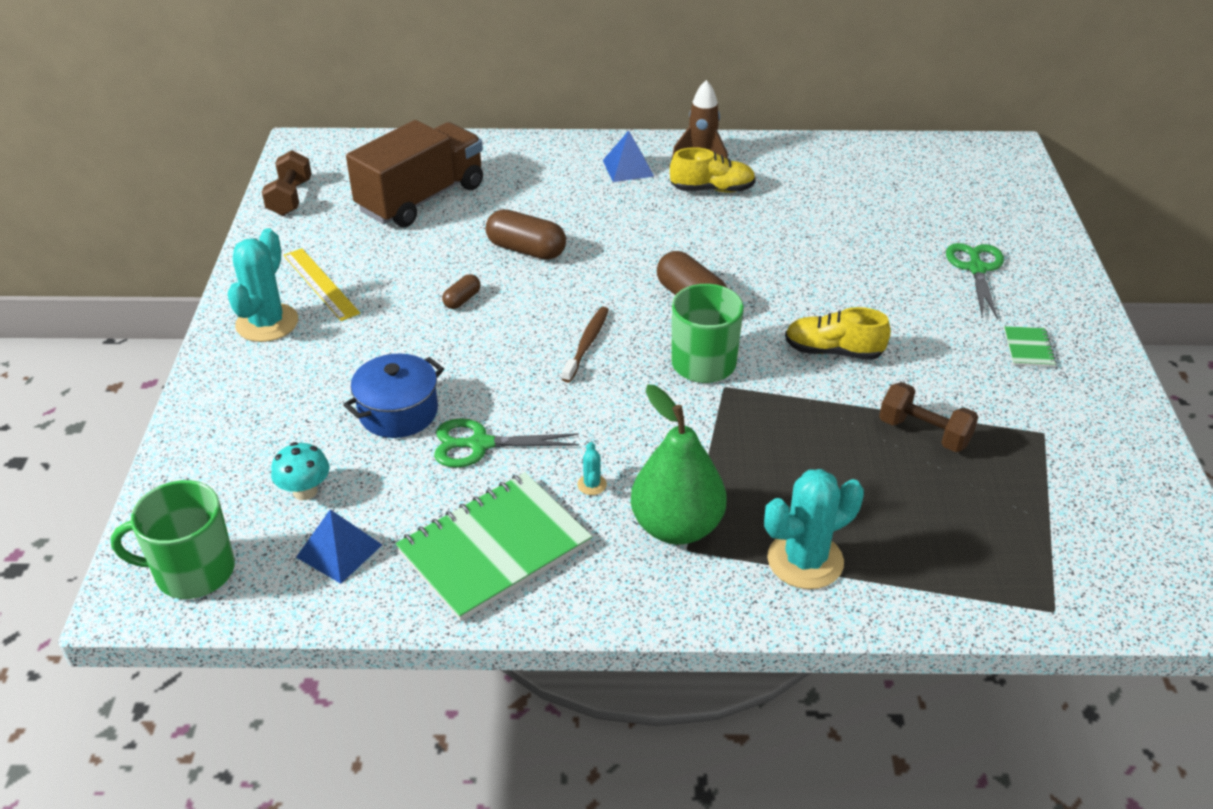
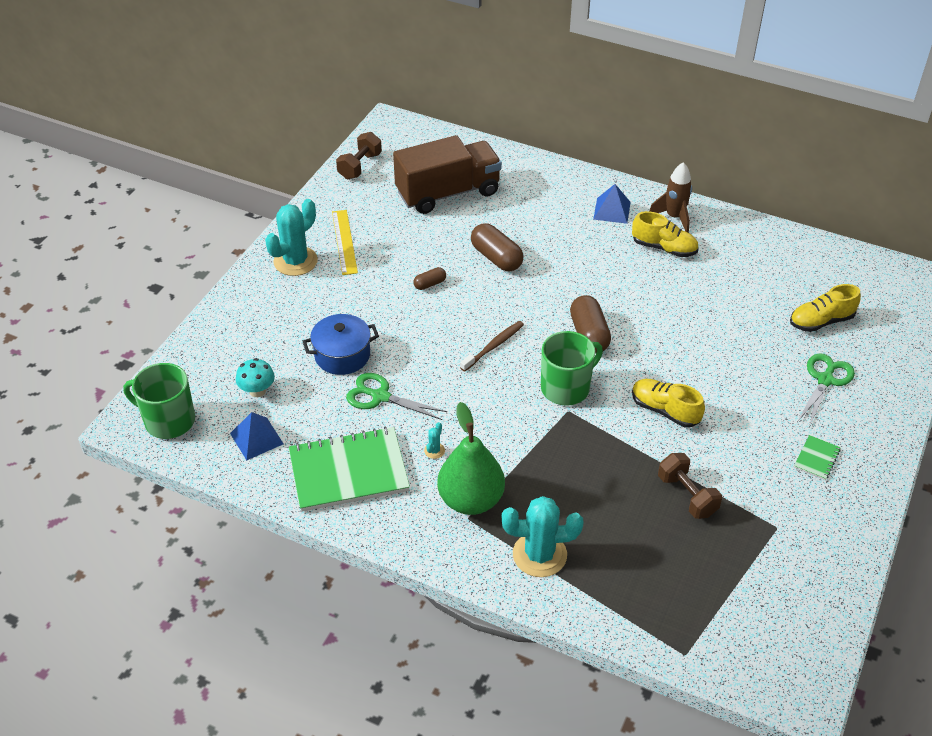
camera: 25 degrees right, 5 degrees up
(928, 214) = (821, 321): none -> yellow shoe

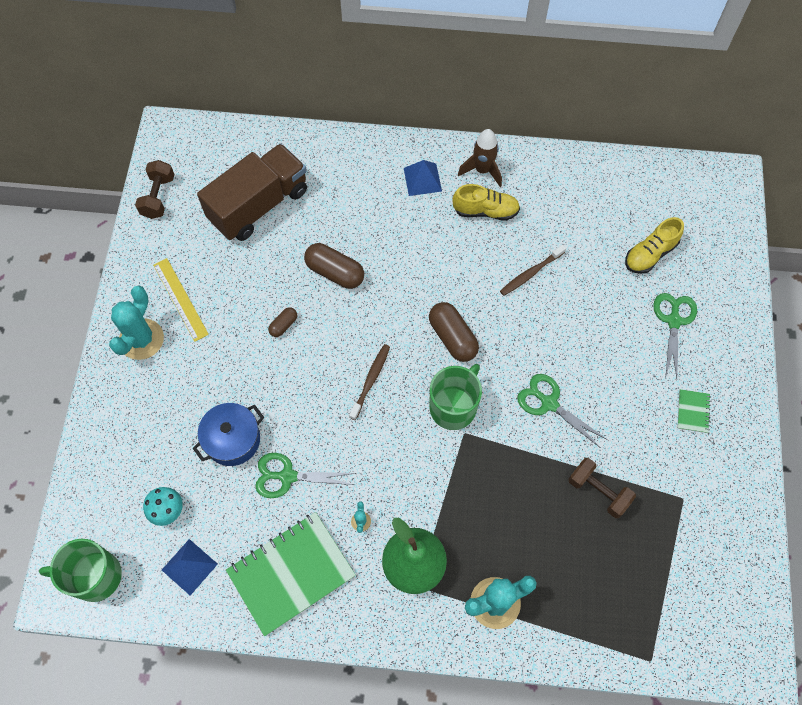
camera: 20 degrees left, 20 degrees up
(665, 410) = (548, 403): yellow shoe -> green scissors
(689, 305) = (530, 273): none -> brown toothbrush

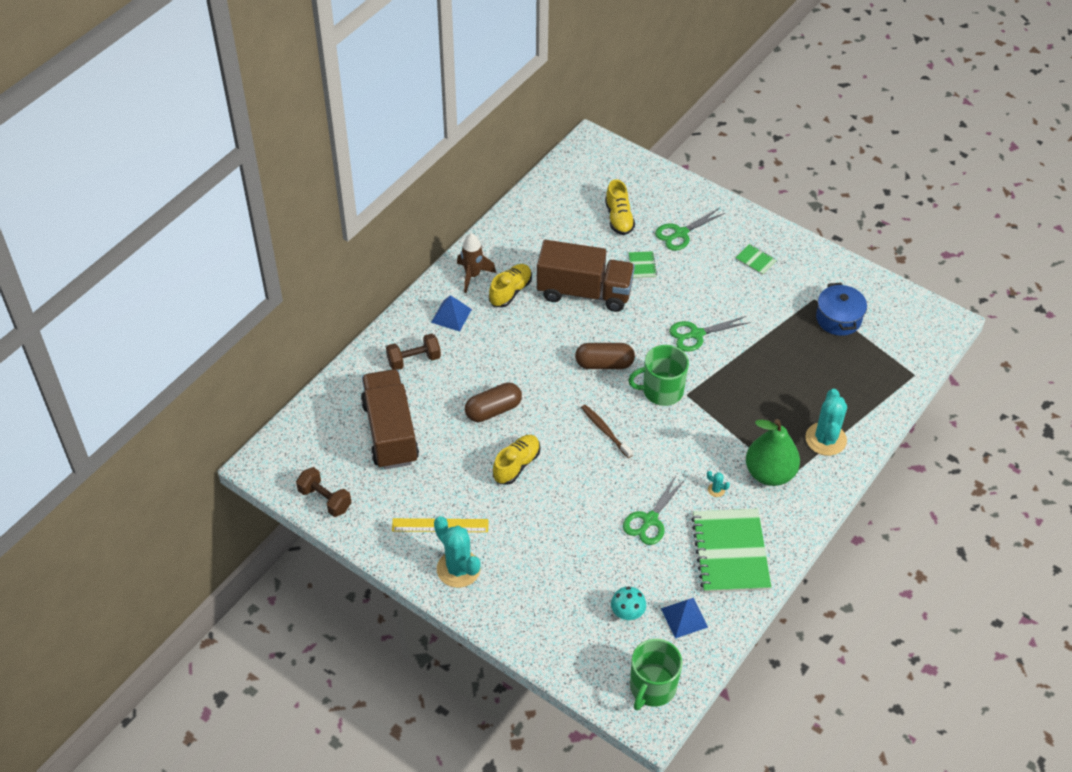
camera: 60 degrees left, 15 degrees down
(232, 440) = (595, 543): blue pot -> blue pot (838, 319)
(283, 325) = (516, 465): brown capsule -> yellow shoe
(453, 407) = (661, 391): green mug -> green mug turned 75 degrees counterclockwise
(530, 273) = (584, 292): brown toothbrush -> brown truck
(598, 491) = (780, 341): brown dumbbell -> brown dumbbell (414, 360)
(603, 307) = (642, 266): none -> green notebook
(673, 320) = (680, 233): green scissors -> green scissors turned 75 degrees counterclockwise

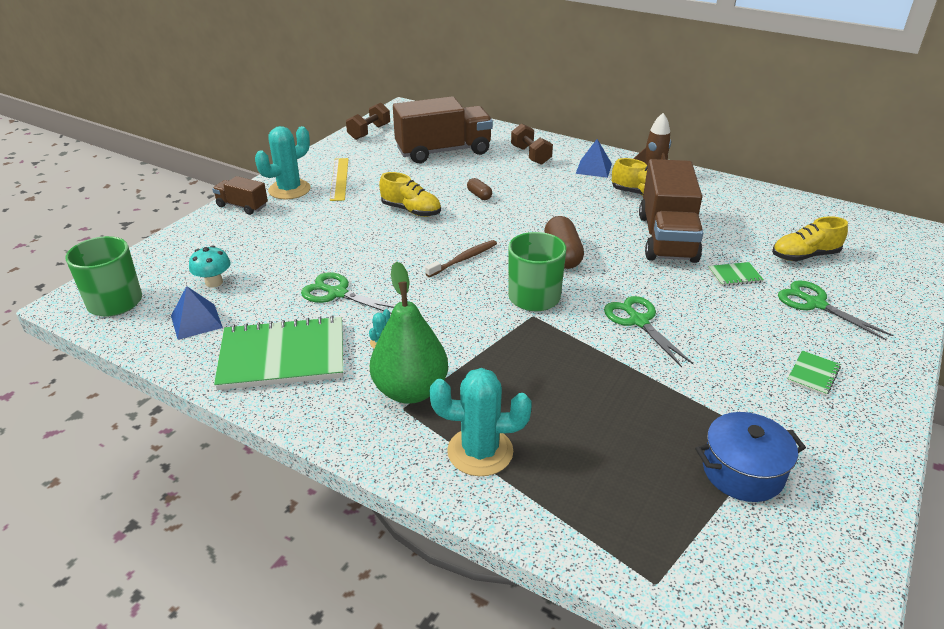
camera: 85 degrees right, 15 degrees down
(489, 608) = (242, 206): none -> brown truck
(493, 410) = (479, 195): brown capsule -> brown capsule, size x0.53

